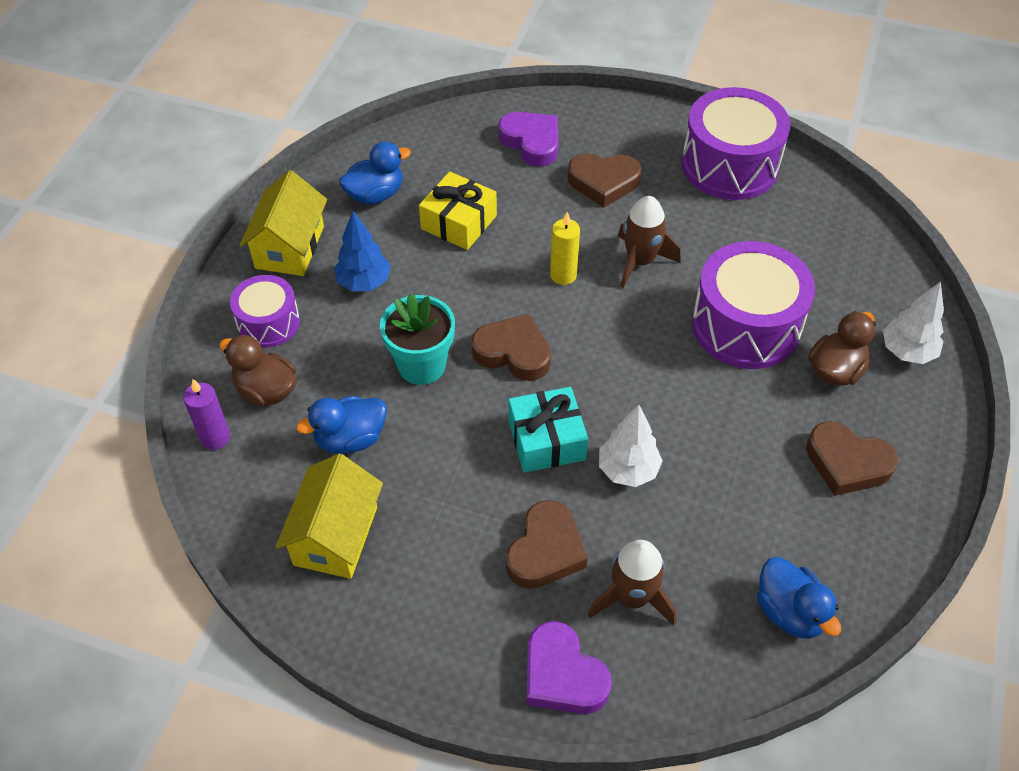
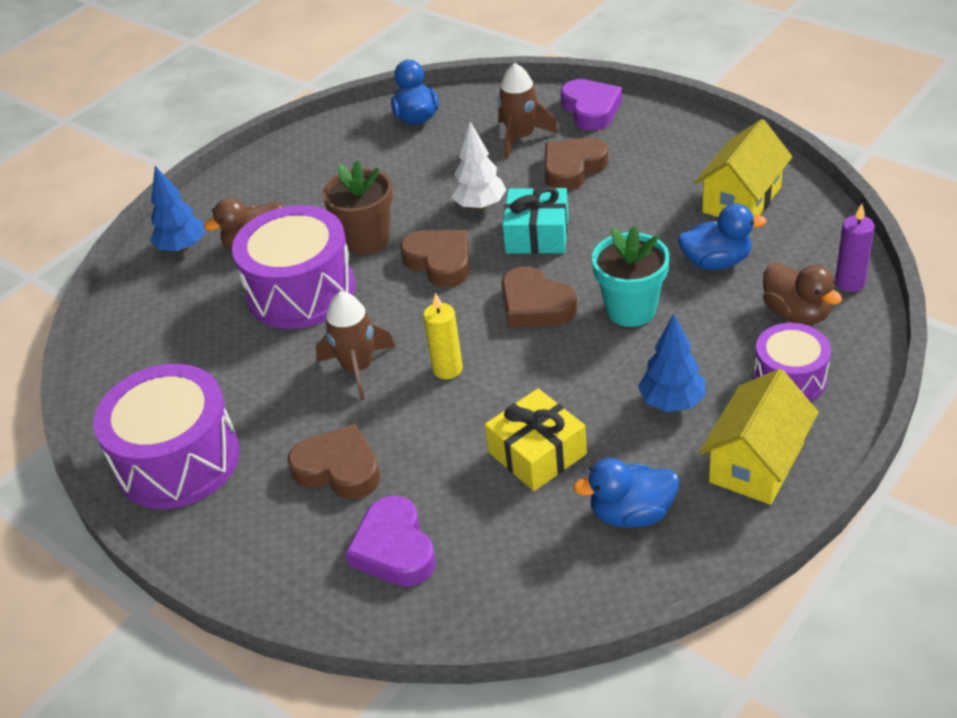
camera: 155 degrees left, 10 degrees down
(722, 398) = (367, 240): none -> brown flower pot
(847, 463) = (305, 185): brown heart -> brown heart (440, 262)
(907, 352) = (182, 247): white tree -> blue tree

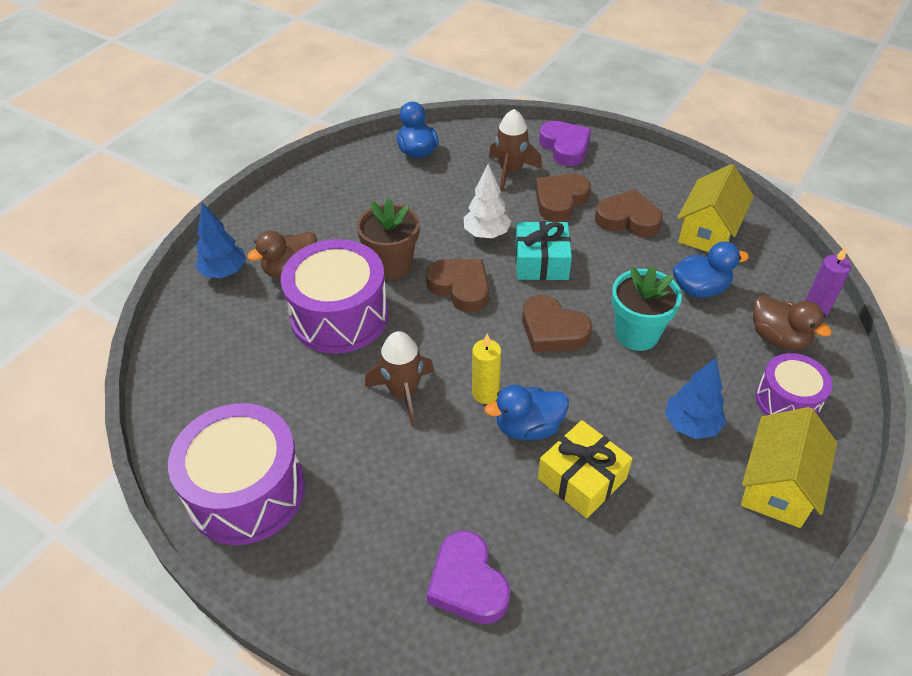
camera: 10 degrees left, 5 degrees up
(338, 469) = (401, 498): brown heart -> brown heart (628, 219)
(631, 513) = (679, 540): blue duck -> blue duck (528, 427)

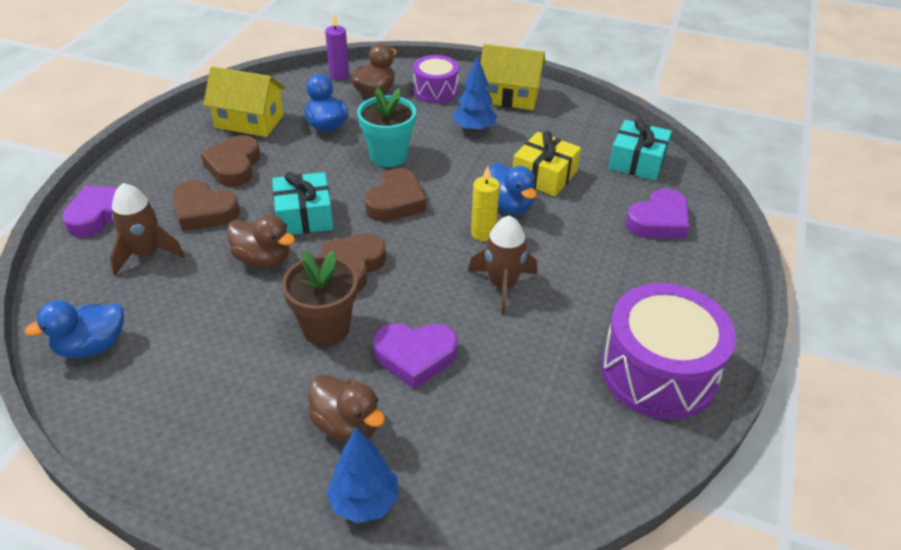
camera: 105 degrees left, 5 degrees down
(339, 316) = (415, 356): purple drum -> purple heart
(486, 234) = (263, 259): white tree -> brown duck
(602, 606) = (637, 161): none -> turquoise gift

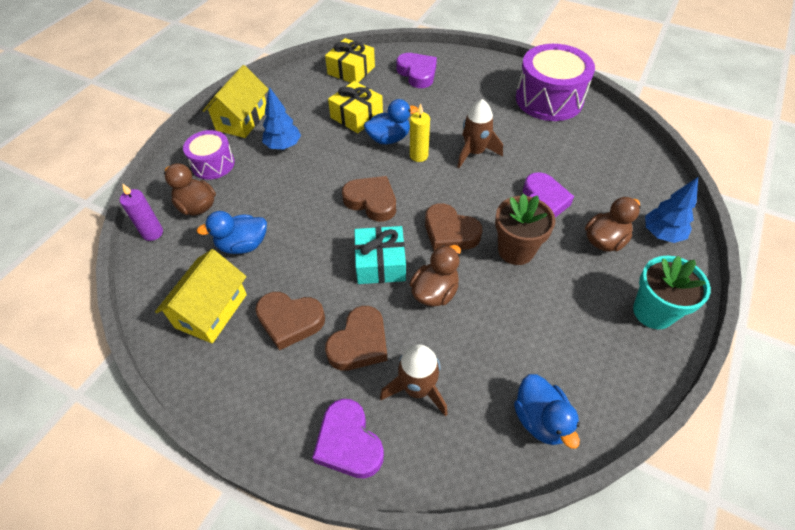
camera: 80 degrees left, 10 degrees up
(388, 156) = (306, 202): turquoise flower pot -> turquoise flower pot (653, 312)
(637, 161) = (351, 70): turquoise gift -> yellow gift

